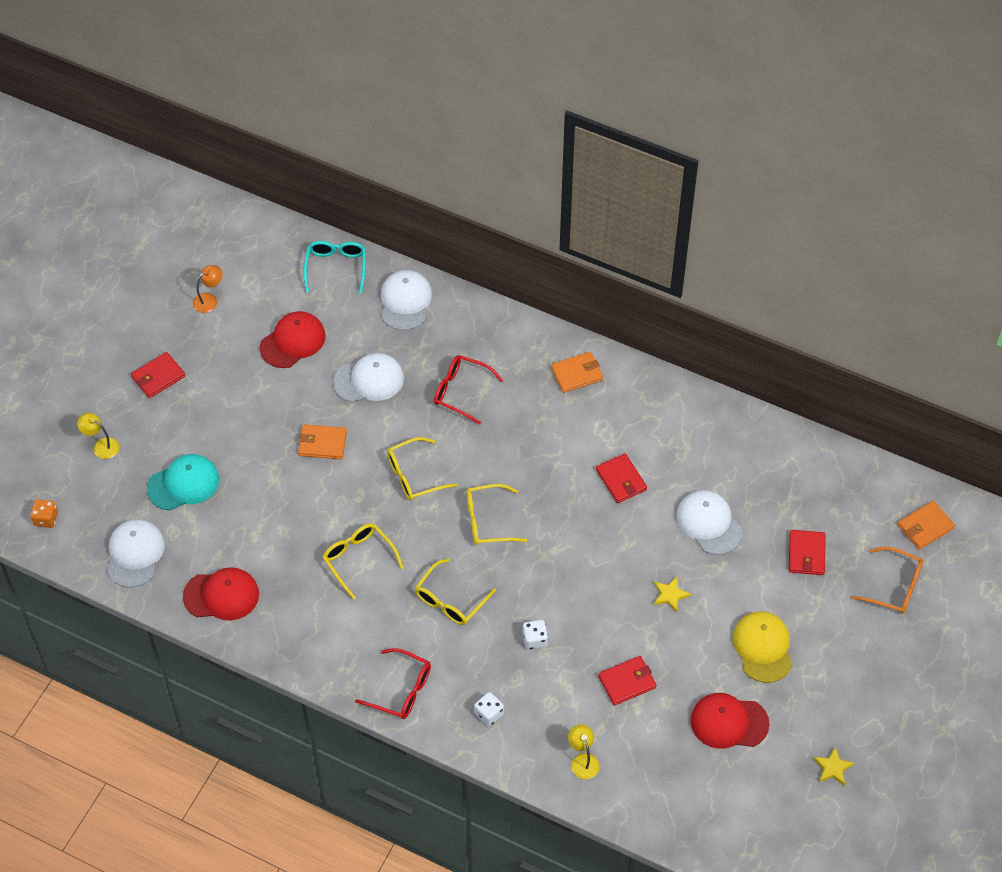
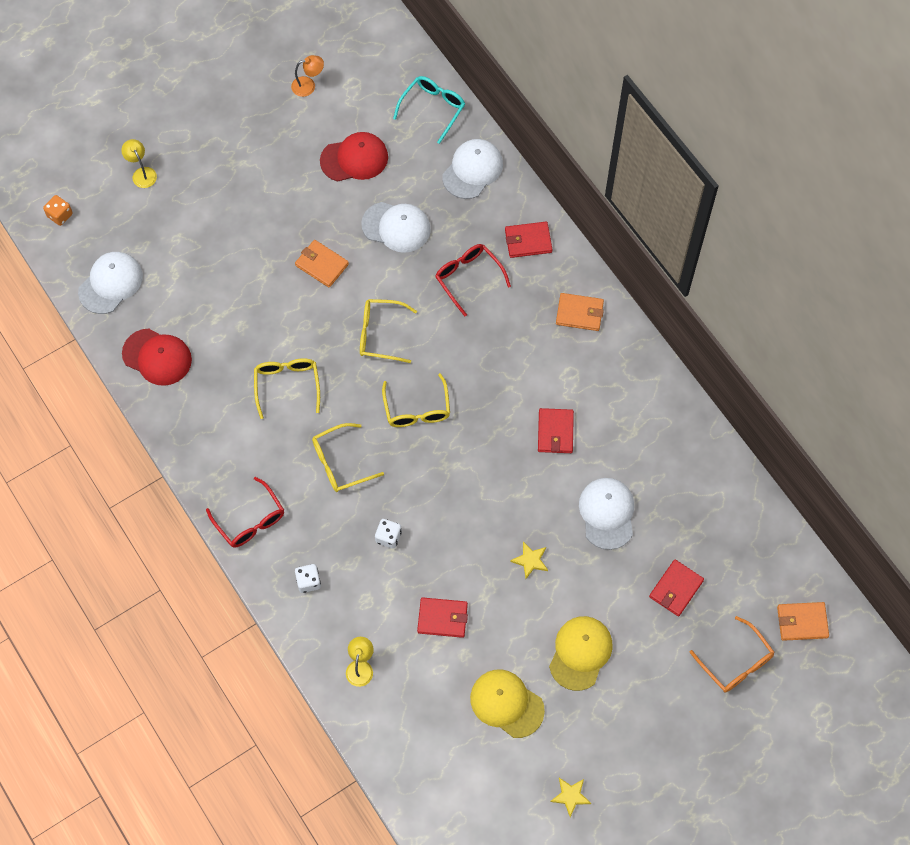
camera: 30 degrees right, 10 degrees up
(158, 377) = (224, 135): red wallet -> red wallet (528, 241)
(183, 484) = (186, 242): turquoise cap -> none
(488, 521) = (417, 409): yellow glasses -> yellow glasses turned 120 degrees counterclockwise
(729, 722) = (506, 703): red cap -> yellow cap

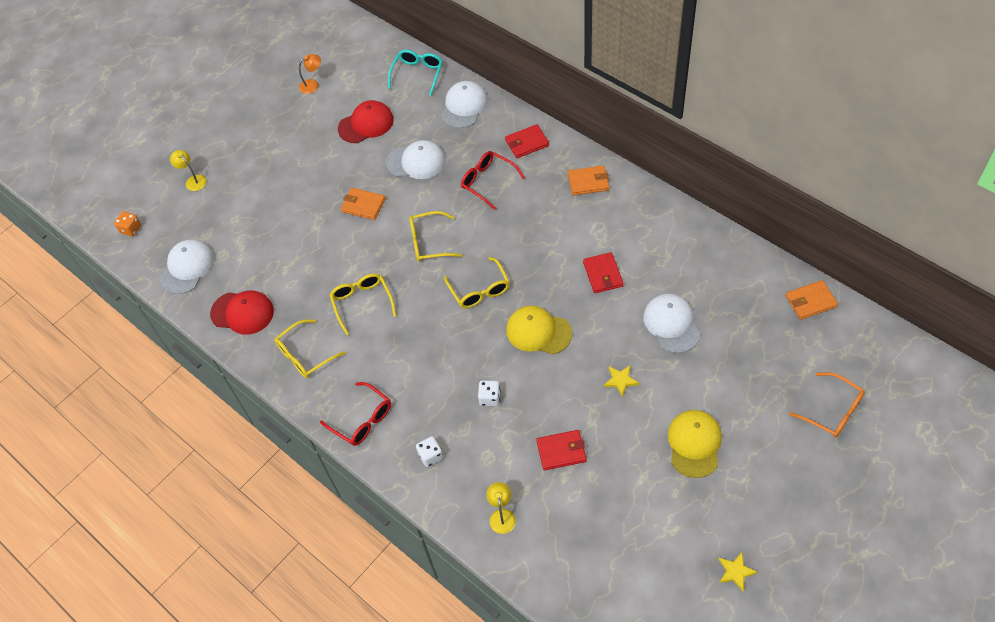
camera: 10 degrees left, 10 degrees down
(341, 463) = (428, 350): yellow glasses -> yellow glasses (305, 355)
(506, 703) = (646, 507): yellow cap -> yellow cap (538, 332)
(676, 589) = (755, 366): red wallet -> none
(802, 622) = (873, 361): orange wallet -> orange wallet (810, 301)

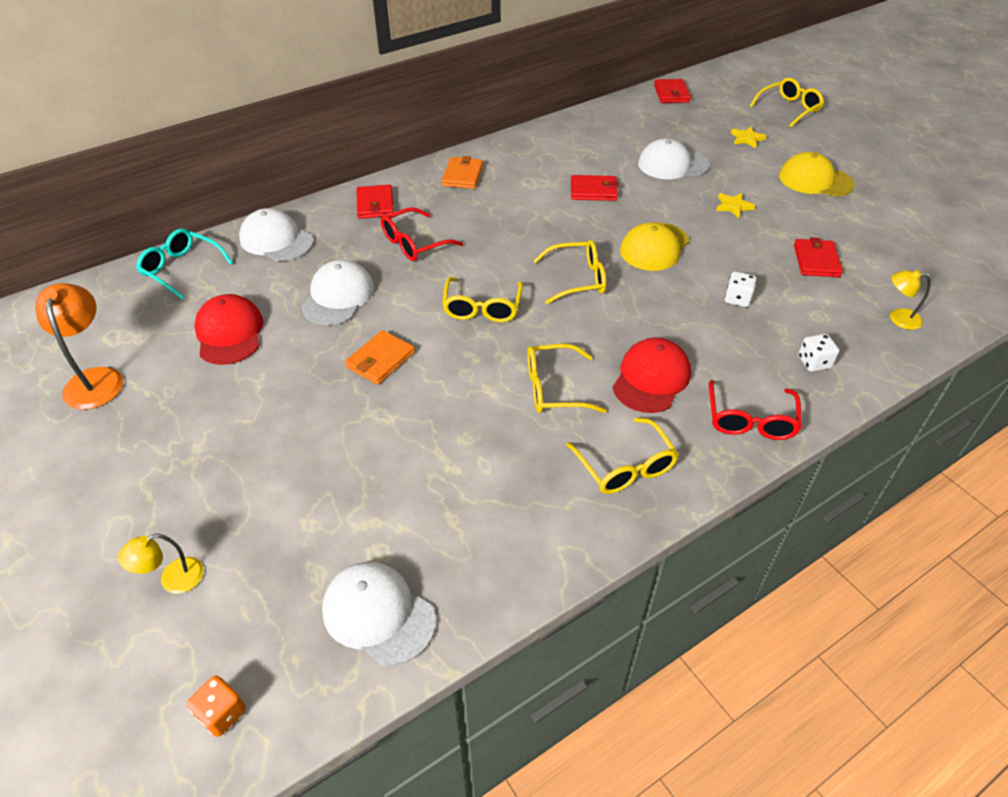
camera: 80 degrees left, 10 degrees down
(242, 312) = (515, 538): red cap -> red cap (651, 378)
(313, 84) = (95, 379): orange lamp -> orange lamp, size x1.70
(362, 419) = (750, 419): red glasses -> red glasses turned 135 degrees clockwise
(735, 572) = (953, 187): yellow star -> yellow star (747, 139)
(810, 301) = (671, 94): orange wallet -> red wallet
(832, 411) = (788, 109): orange glasses -> yellow glasses

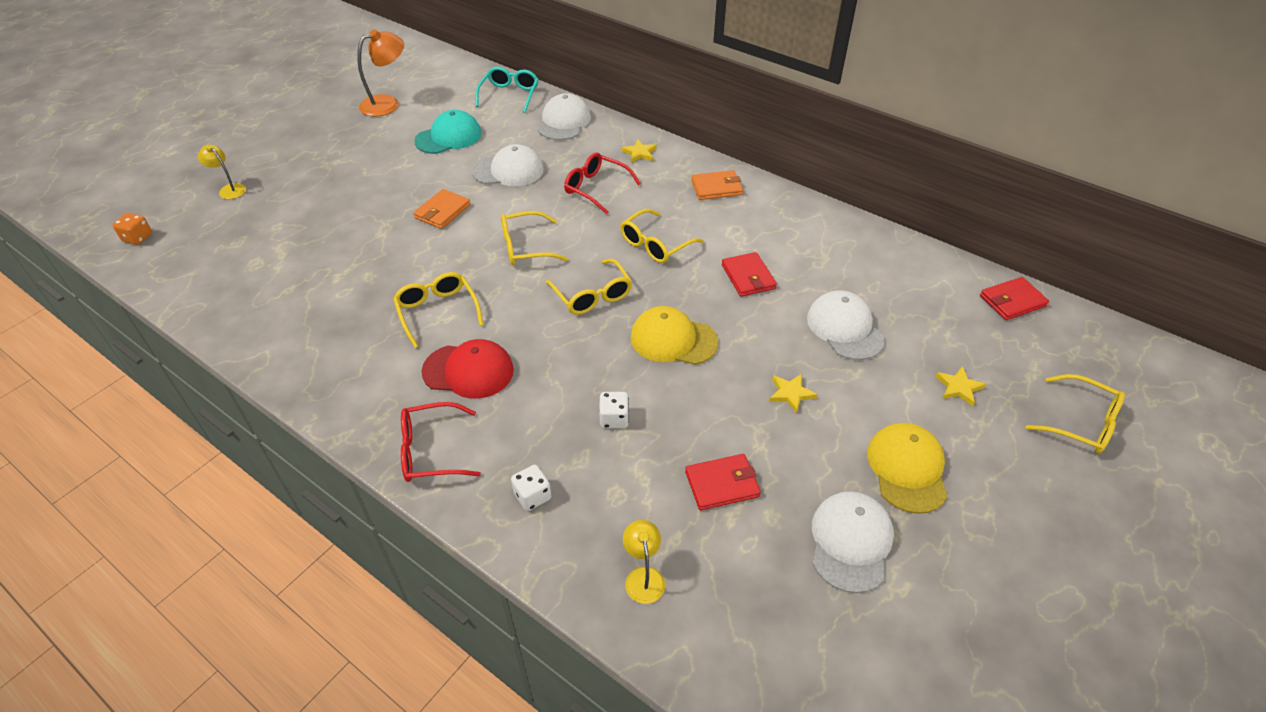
camera: 70 degrees right, 0 degrees up
(229, 333) = (448, 137): red cap -> turquoise cap
(375, 204) = (639, 153): red wallet -> yellow star
(378, 614) = (205, 277): white cap -> white cap (850, 542)
(380, 360) = (442, 211): orange wallet -> orange wallet turned 75 degrees counterclockwise
(625, 466) = (356, 372): yellow glasses -> yellow glasses (655, 244)

